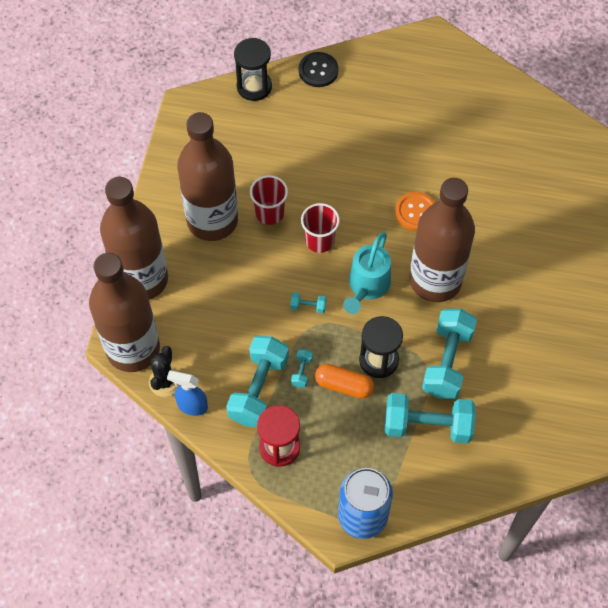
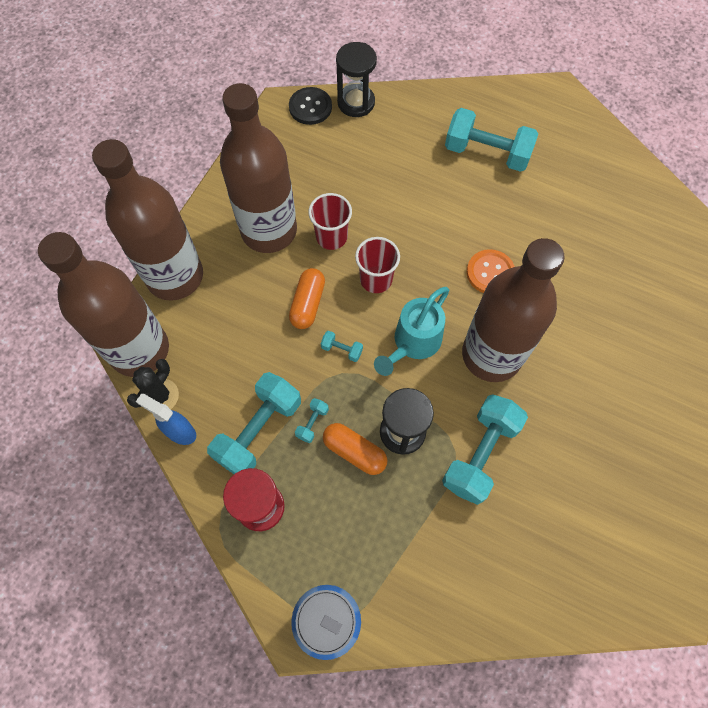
camera: 15 degrees right, 5 degrees up
(267, 275) = (307, 304): none -> orange capsule
(318, 70) = (427, 100): black button -> black button (310, 107)
(427, 425) = (437, 526): turquoise dumbbell -> turquoise dumbbell (487, 153)

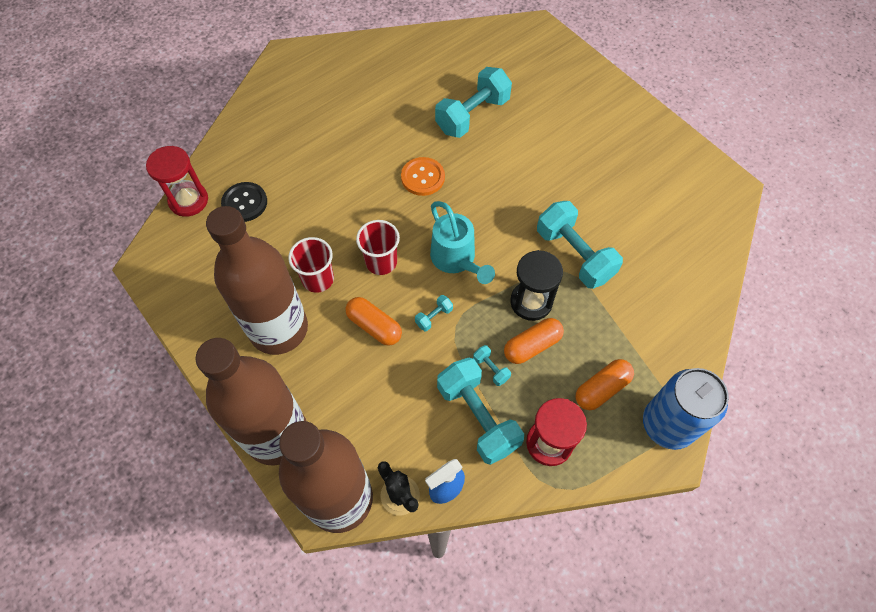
camera: 65 degrees left, 5 degrees down
(310, 107) = (166, 239): black button -> black button (245, 203)
(339, 538) = (602, 389): none -> orange capsule
(356, 102) = (188, 200): black hourglass -> red hourglass
(487, 153) = (310, 129): turquoise dumbbell -> turquoise dumbbell (472, 115)
(491, 355) = (495, 209): brown bottle -> none

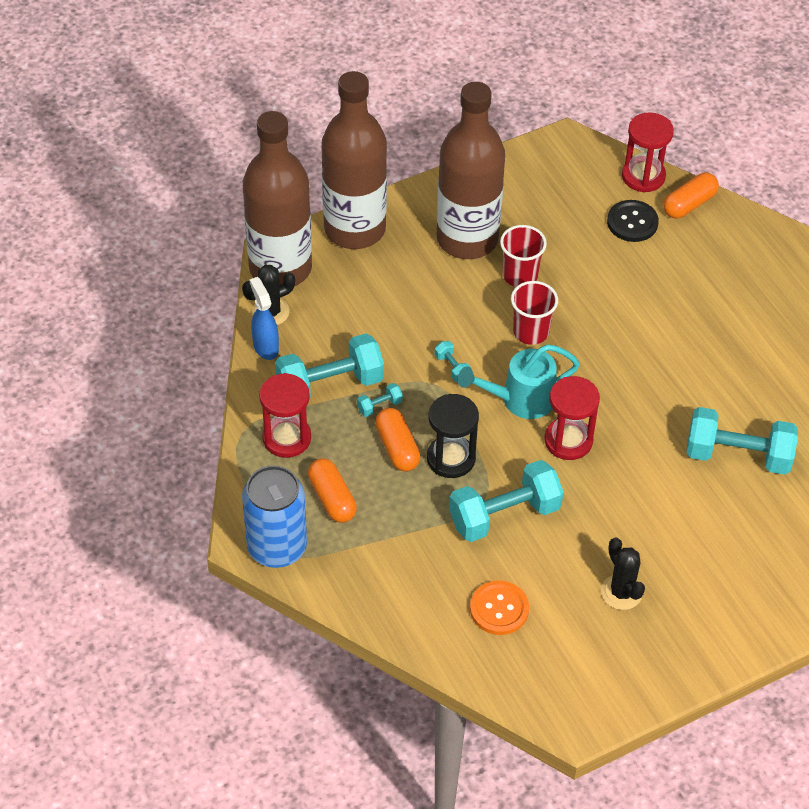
camera: 100 degrees right, 10 degrees down
(374, 326) = (452, 315): orange capsule -> orange capsule (689, 204)
(423, 177) = (643, 387): orange button -> orange button (499, 609)
(472, 115) = (737, 455): turquoise dumbbell -> turquoise dumbbell turned 45 degrees counterclockwise
(489, 221) = (568, 440): none -> red hourglass
(615, 172) = (621, 592): none -> black cactus

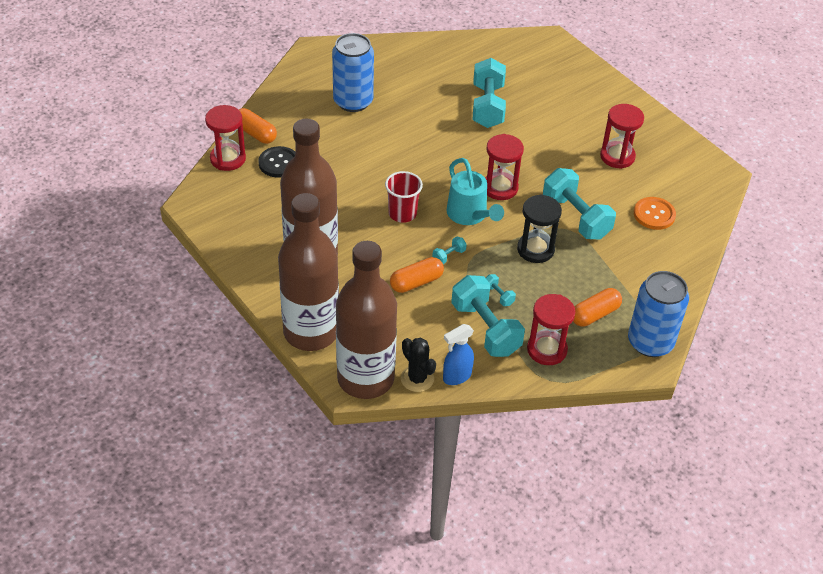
camera: 100 degrees left, 5 degrees down
(397, 447) = (535, 281): orange capsule -> orange capsule (416, 282)
(520, 275) = (346, 223): red cup -> none
(621, 592) = (617, 156): black cactus -> red hourglass
(750, 306) = (353, 101): none -> blue can

